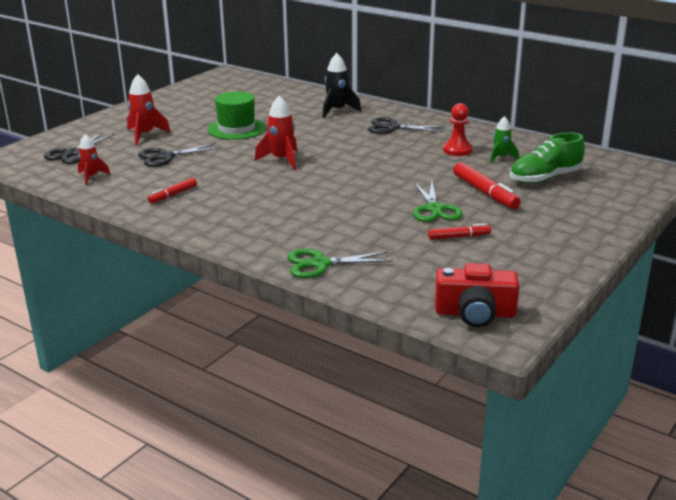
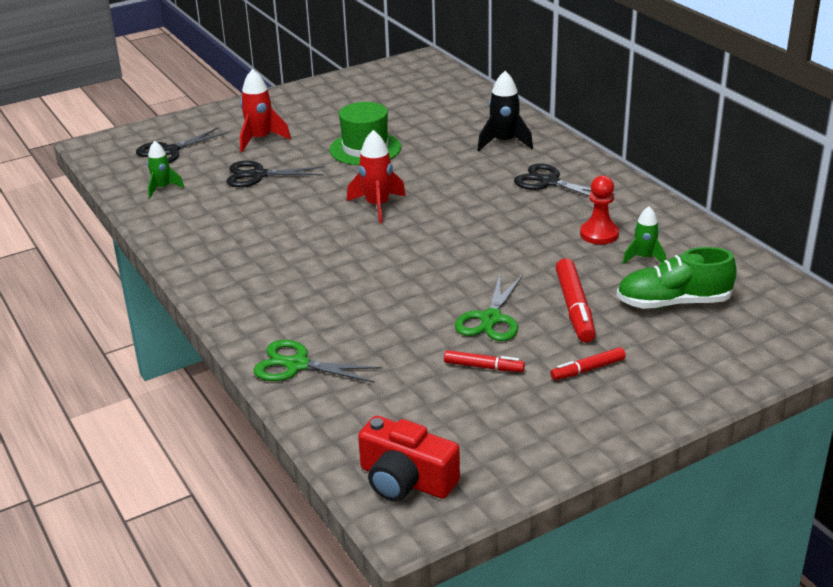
camera: 25 degrees right, 5 degrees up
(91, 177) = (162, 188): red rocket -> green rocket
(173, 195) = (223, 231): red marker -> red marker (588, 369)

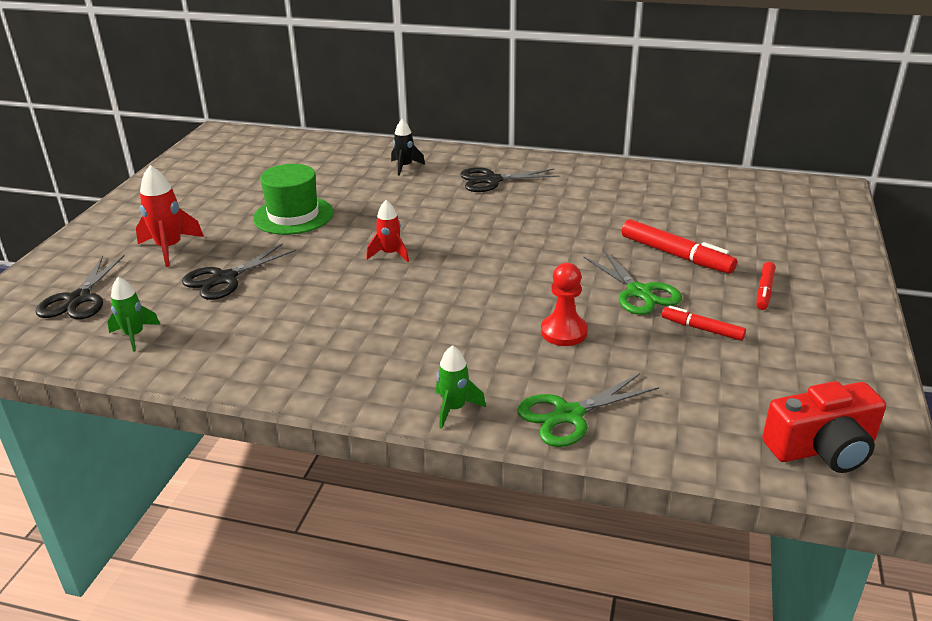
camera: 45 degrees left, 0 degrees up
(377, 206) = (390, 254): red rocket -> red rocket, size x0.66
(483, 367) = (702, 329): red marker -> red marker turned 120 degrees counterclockwise
(504, 142) = (405, 167): black rocket -> black rocket, size x0.66
(599, 234) = (594, 199): red pawn -> red pawn (564, 332)
(644, 258) = (651, 201): green rocket -> green rocket (454, 408)
(673, 303) = (723, 221): green shoe -> none

